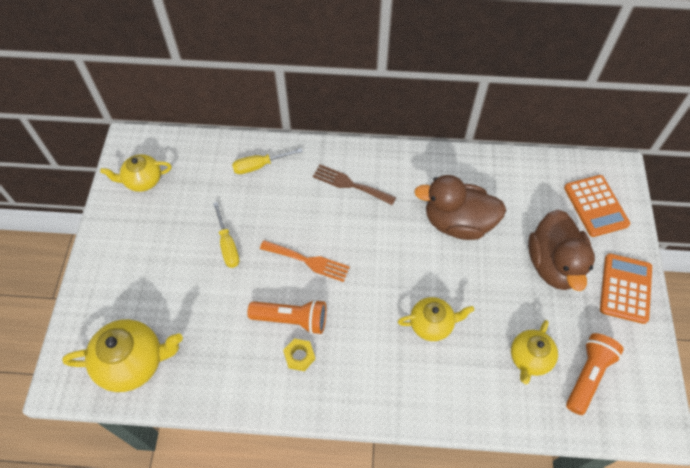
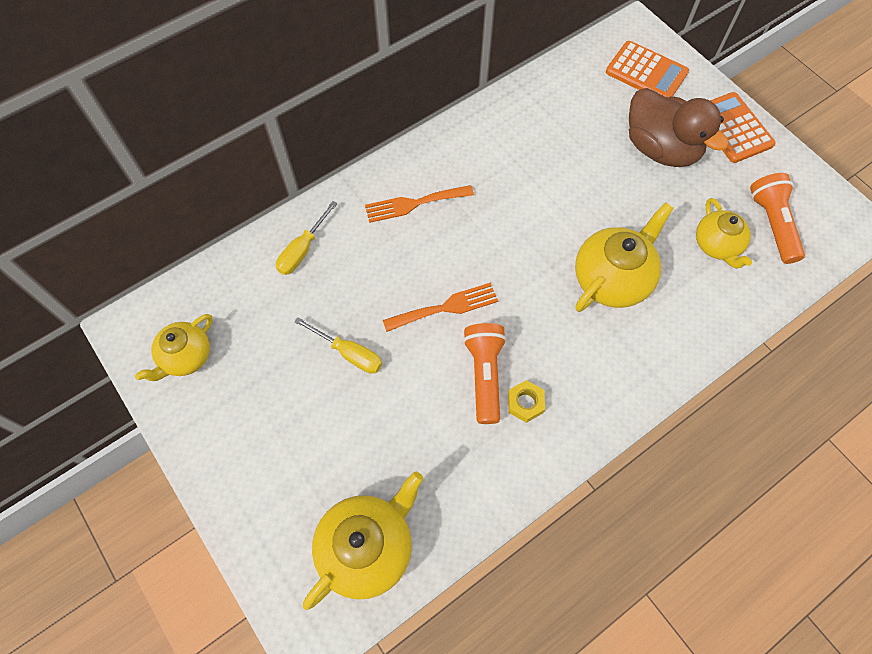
camera: 40 degrees left, 5 degrees up
(291, 319) = (484, 375): orange flashlight -> orange flashlight turned 60 degrees counterclockwise
(350, 184) = (414, 204): brown fork -> orange fork
(432, 324) = (612, 279): yellow teapot -> yellow teapot, size x1.56
(457, 223) = (547, 169): brown duck -> none

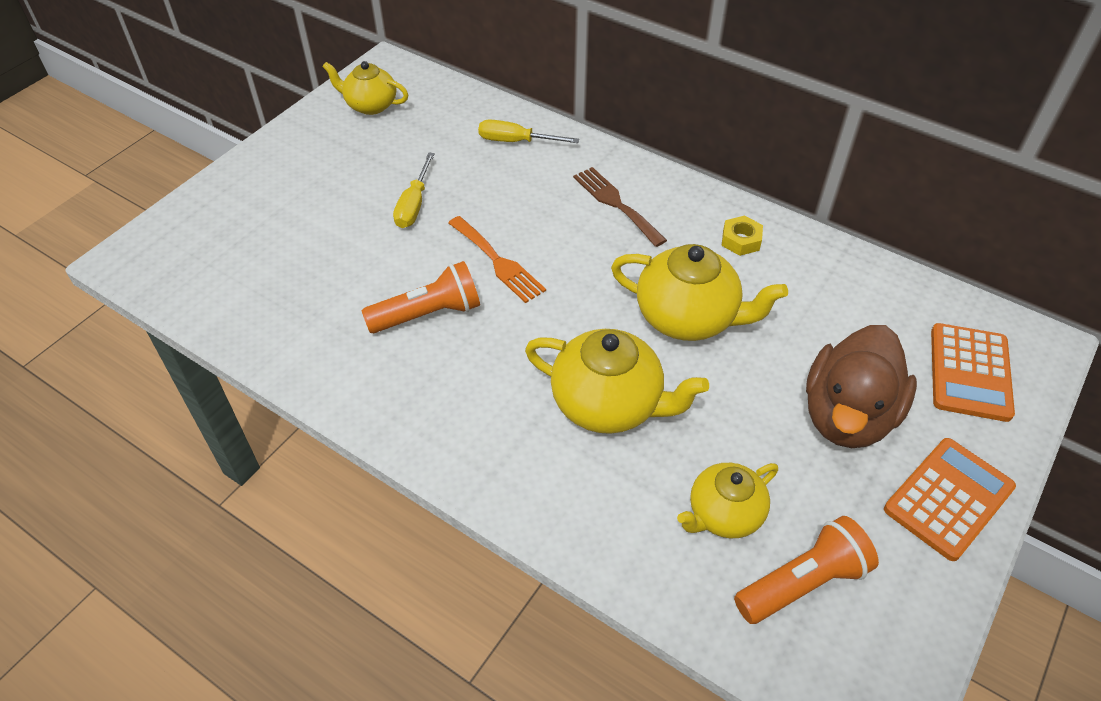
camera: 70 degrees right, 15 degrees down
(367, 547) = (213, 273): yellow teapot -> yellow teapot (688, 318)
(414, 204) = (616, 204): orange fork -> brown fork
(525, 403) = (406, 357): yellow nut -> yellow nut (741, 240)

